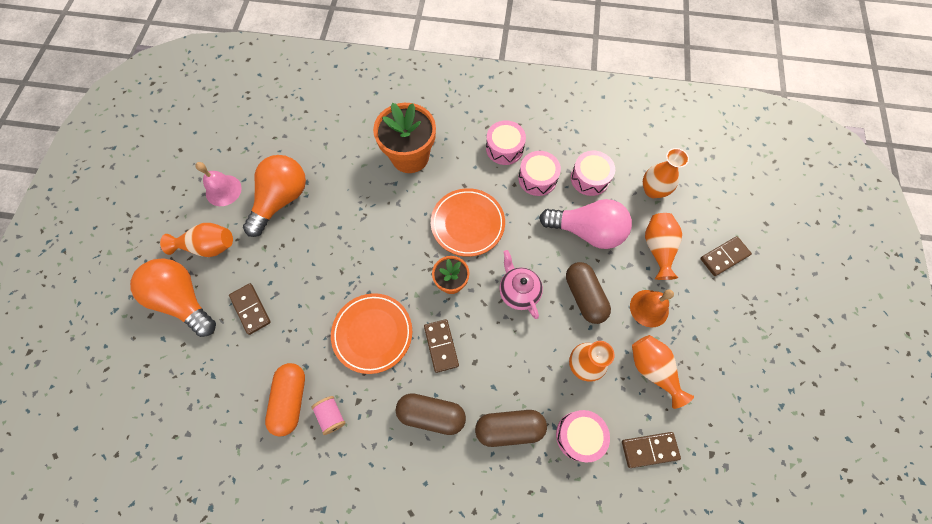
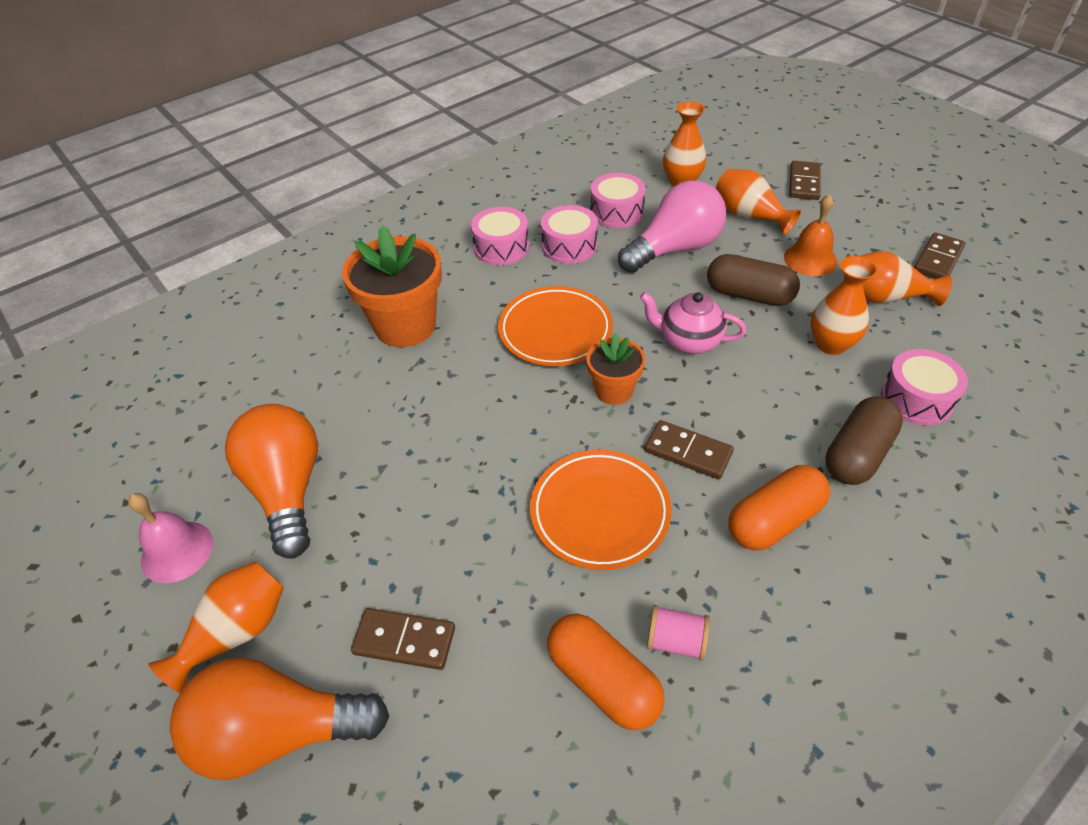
camera: 45 degrees left, 20 degrees down
(431, 414) = (774, 521): brown capsule -> orange capsule
(649, 449) = (977, 354): brown domino -> brown domino (938, 259)

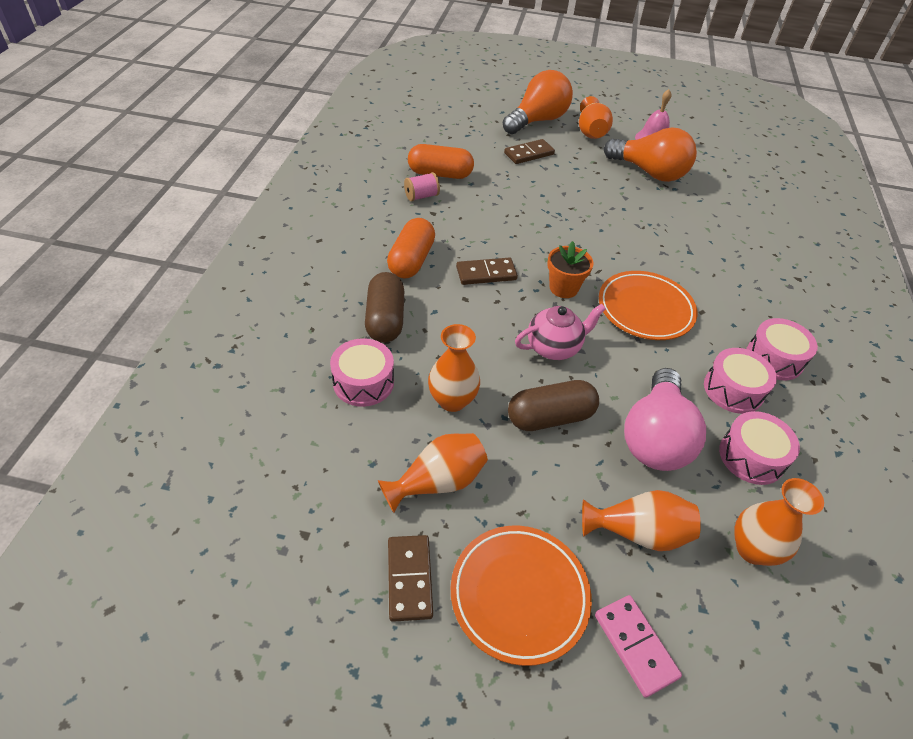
camera: 135 degrees right, 0 degrees up
(405, 326) = (731, 266): orange flower pot -> none
(600, 512) = (502, 225): orange plate -> orange plate (519, 595)
(804, 183) = (635, 645): brown domino -> pink domino
(810, 259) = (533, 497): orange bell -> none

